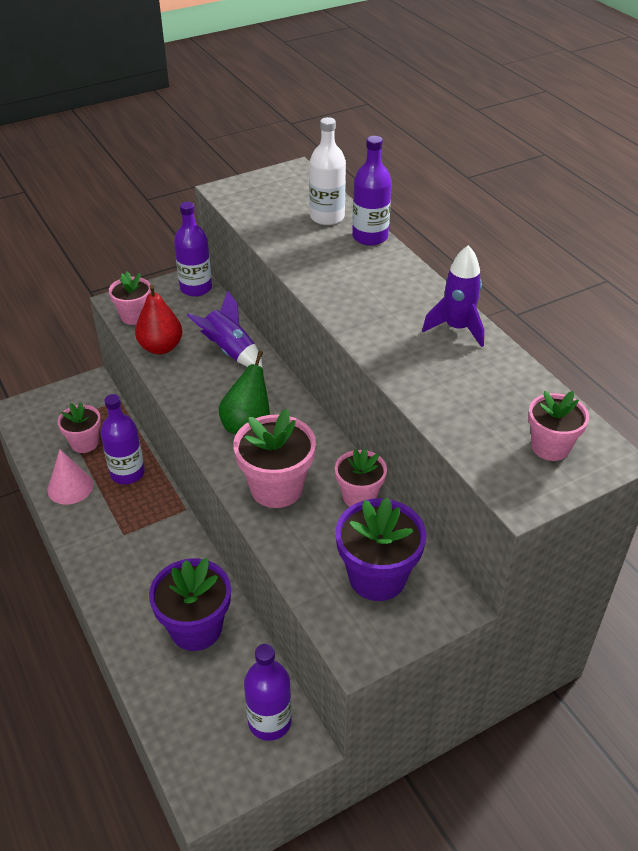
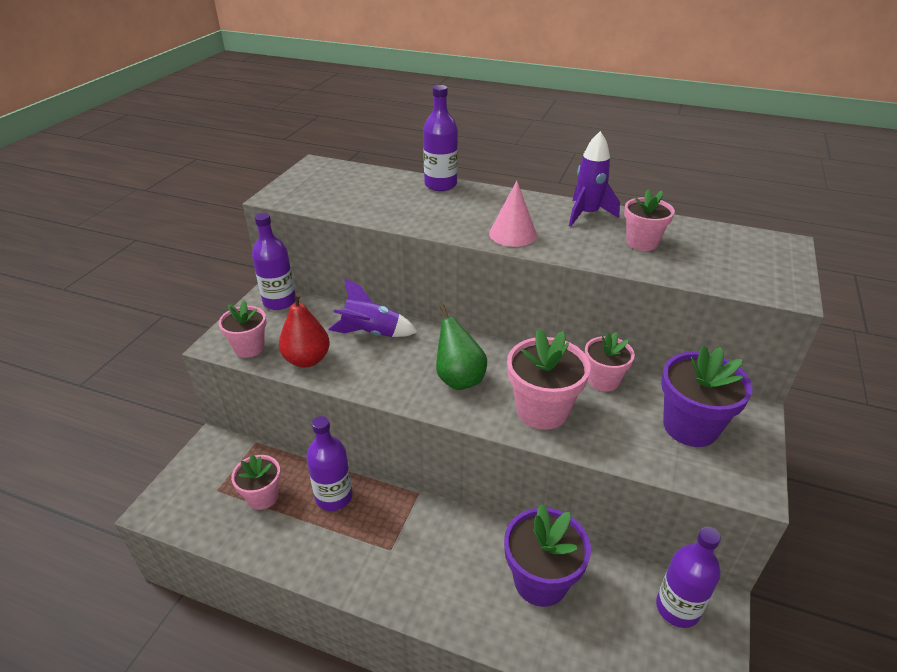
camera: 40 degrees left, 5 degrees down
(70, 487) = (292, 543): pink cone -> pink cone (512, 234)
(327, 217) = (389, 184): white bottle -> none
(550, 447) = (750, 254): pink flower pot -> pink flower pot (642, 242)

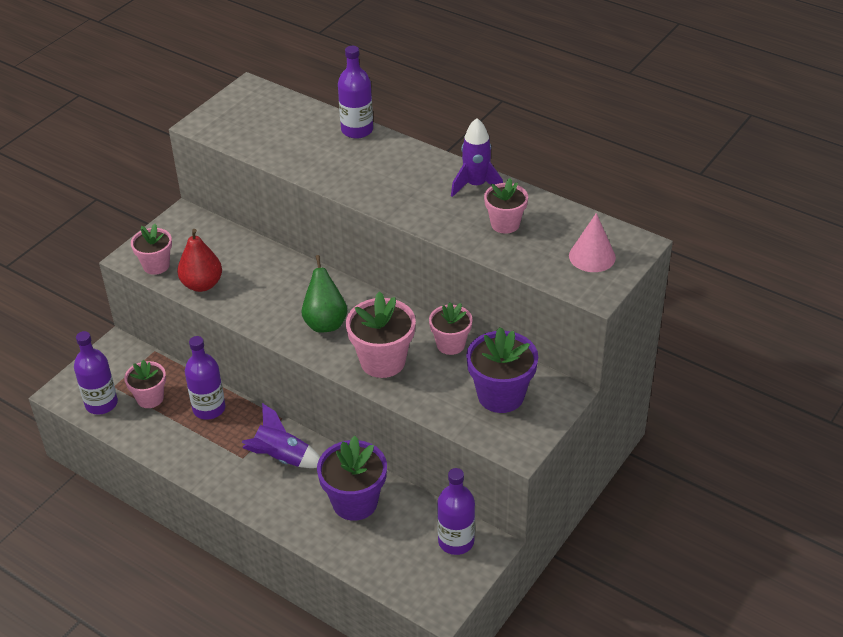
camera: 15 degrees right, 5 degrees up
(279, 301) = (193, 222): purple bottle -> purple bottle (101, 404)
(371, 333) = (265, 267): purple rocket -> purple rocket (282, 458)
(512, 234) = (394, 198): pink cone -> pink cone (592, 256)

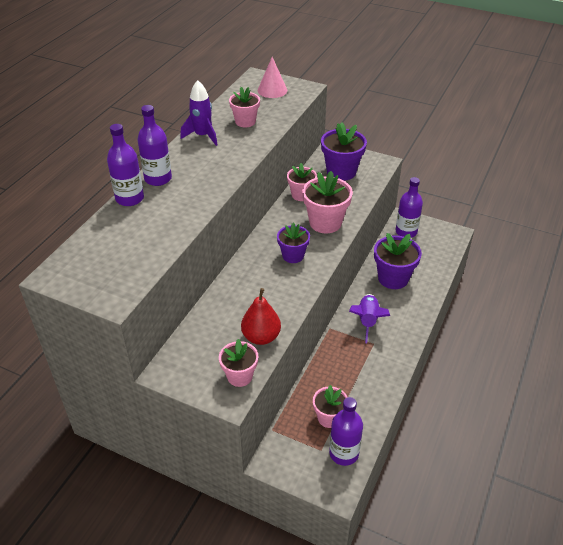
camera: 100 degrees left, 0 degrees up
(209, 409) = (331, 374): purple bottle -> purple bottle (158, 179)
(325, 323) = (293, 256): green pear -> purple flower pot

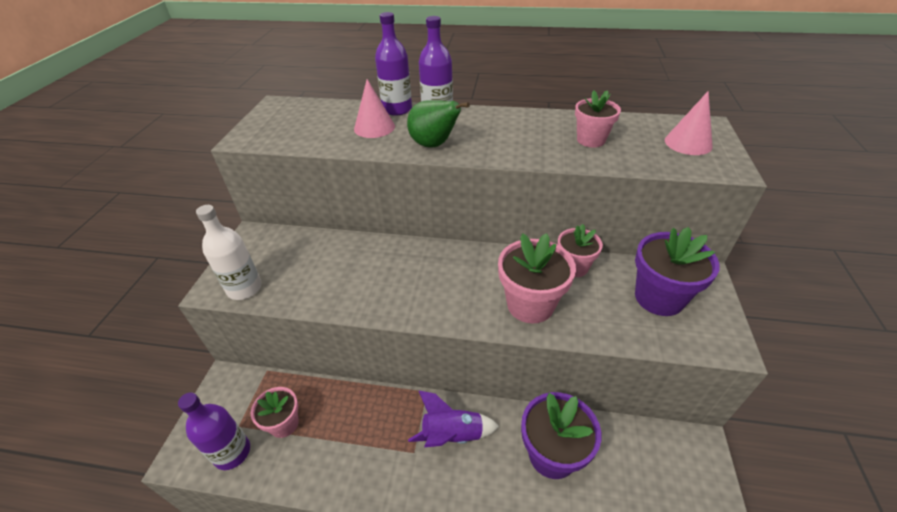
camera: 75 degrees right, 0 degrees up
(154, 215) = (374, 127): none -> pink cone
(202, 136) = (535, 120): purple rocket -> none
(205, 188) = (434, 145): none -> green pear
(239, 376) = (244, 288): pink flower pot -> white bottle
(261, 337) = (303, 291): red pear -> none
(293, 256) = (449, 287): purple flower pot -> none
(406, 232) = (671, 454): purple bottle -> none

